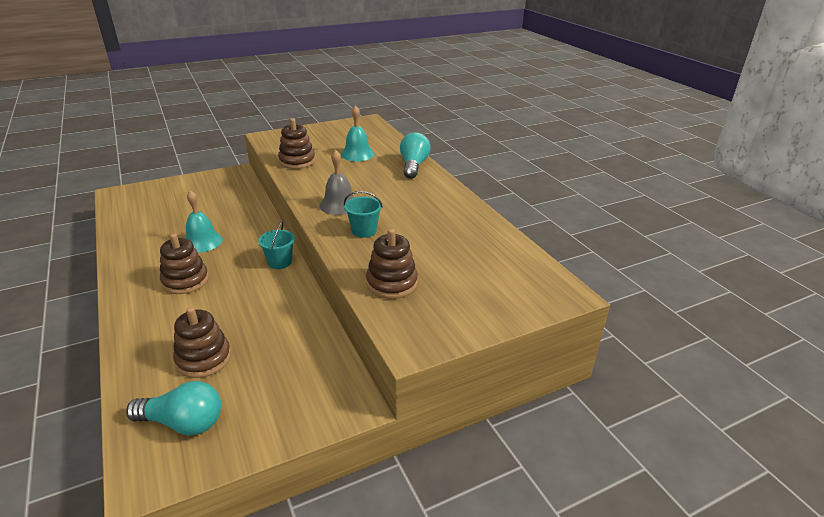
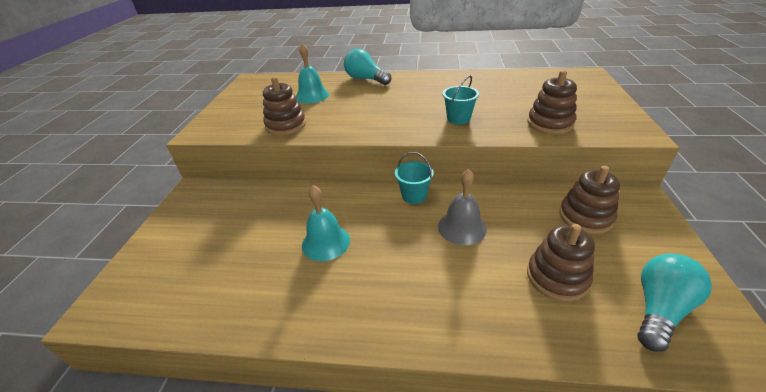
camera: 55 degrees left, 5 degrees up
(185, 281) = (400, 269): brown stacking toy -> brown stacking toy (585, 217)
(339, 205) = (401, 121): grey bell -> grey bell (462, 227)

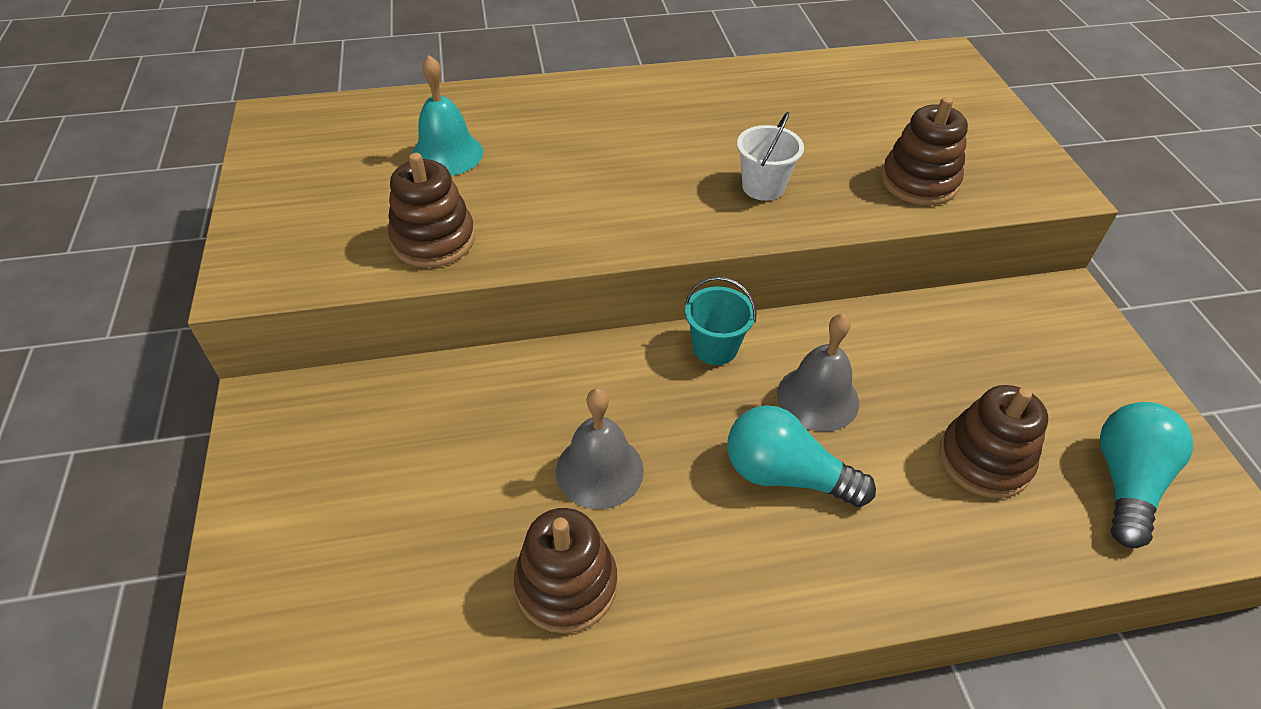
camera: 20 degrees left, 10 degrees up
(326, 242) = (599, 470): turquoise bell -> grey bell
(366, 79) = (540, 98): turquoise light bulb -> turquoise light bulb (785, 475)
(458, 119) = (763, 187): turquoise bucket -> white bucket
(585, 217) = (996, 344): brown stacking toy -> brown stacking toy (566, 585)

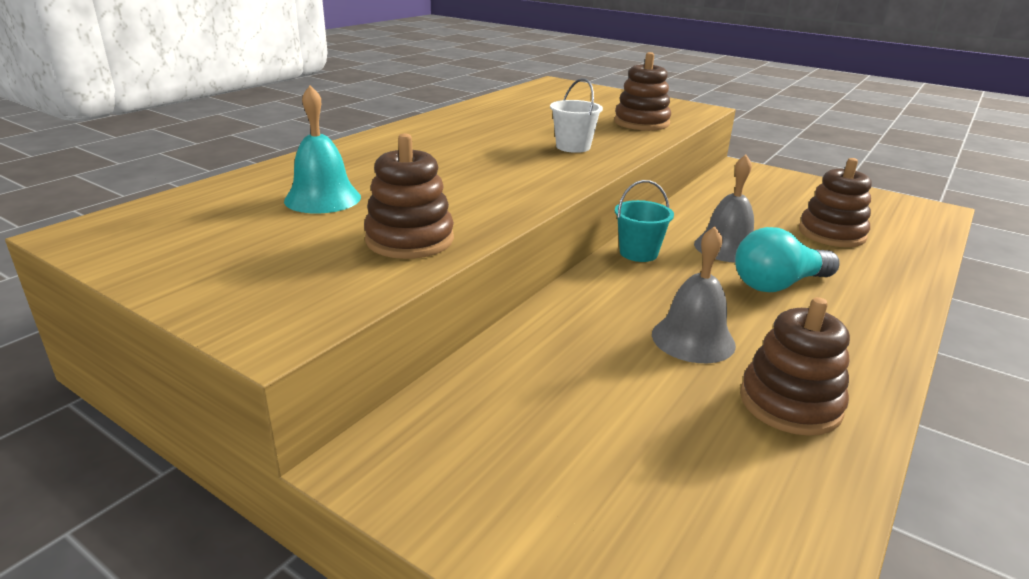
camera: 45 degrees left, 20 degrees down
(1125, 482) = (884, 215): turquoise light bulb -> none

